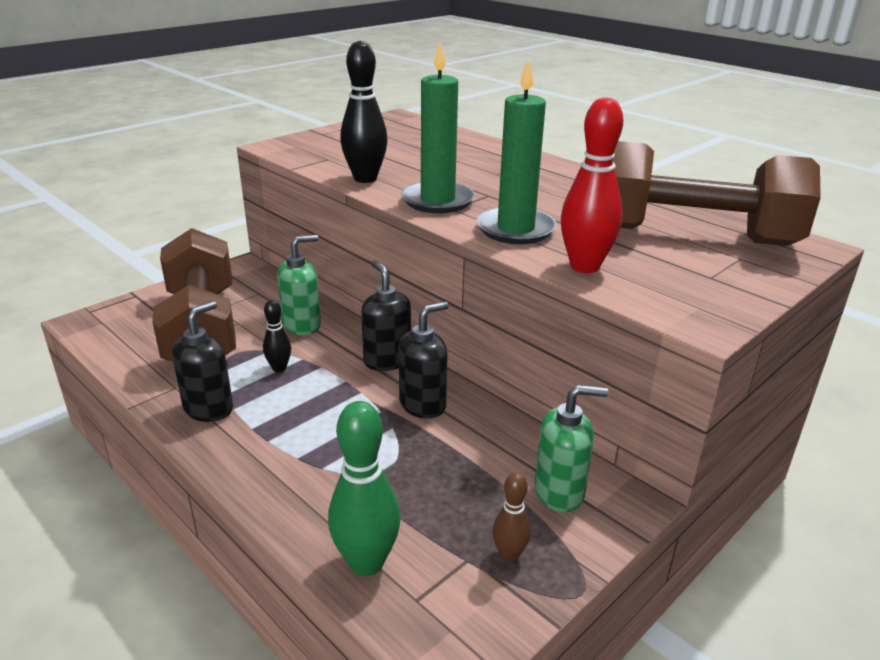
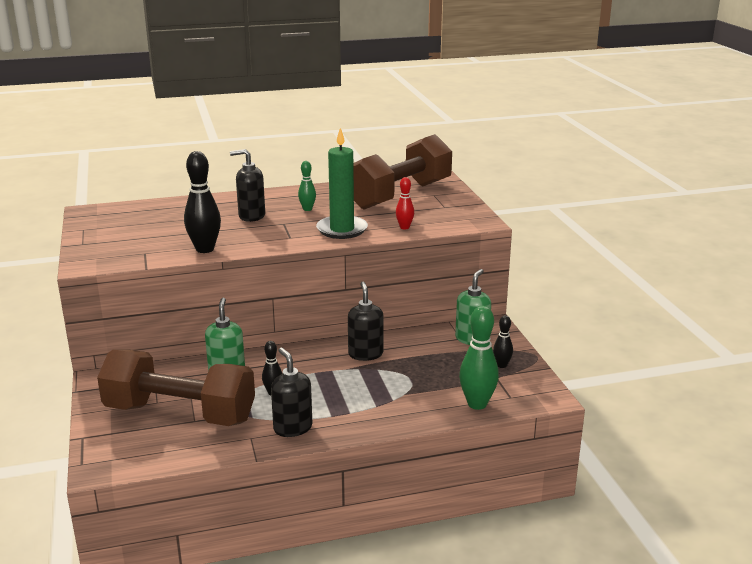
camera: 60 degrees left, 5 degrees down
(387, 360) = (307, 353): black soap dispenser -> black soap dispenser (251, 216)
(437, 201) = (274, 238): green candle -> none
(509, 555) = (502, 365): brown bowling pin -> black bowling pin
(548, 196) = (307, 209): none -> green bowling pin
(584, 266) = (404, 227): red bowling pin -> red bowling pin, size x0.55

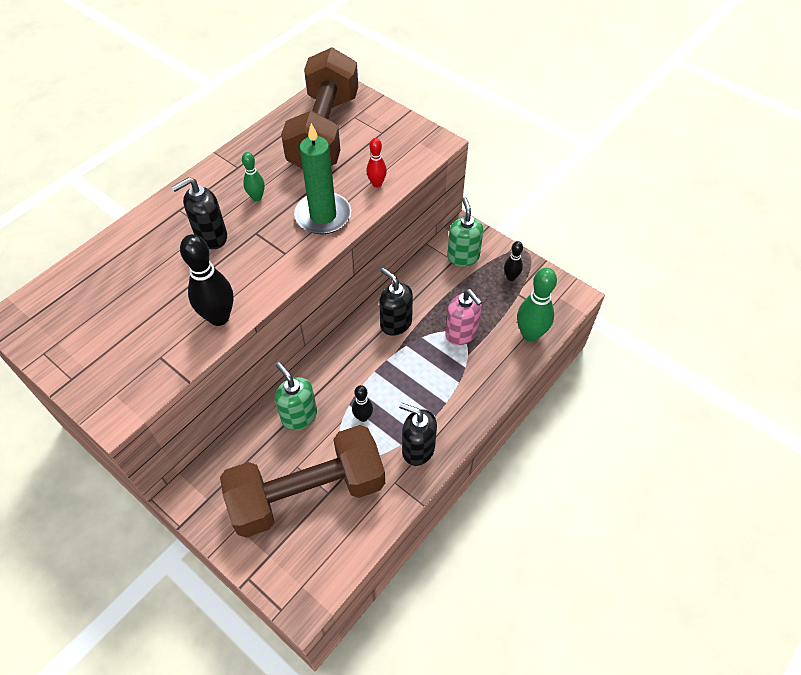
camera: 35 degrees left, 30 degrees up
(414, 380) = (461, 333): none -> pink soap dispenser

